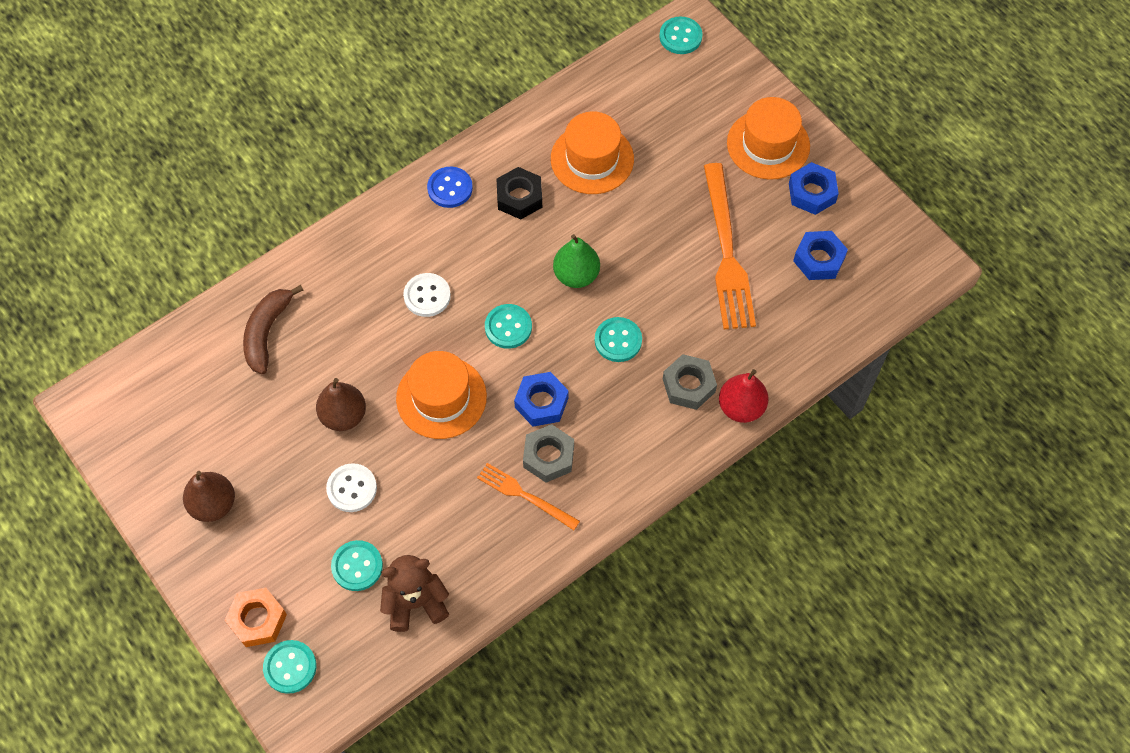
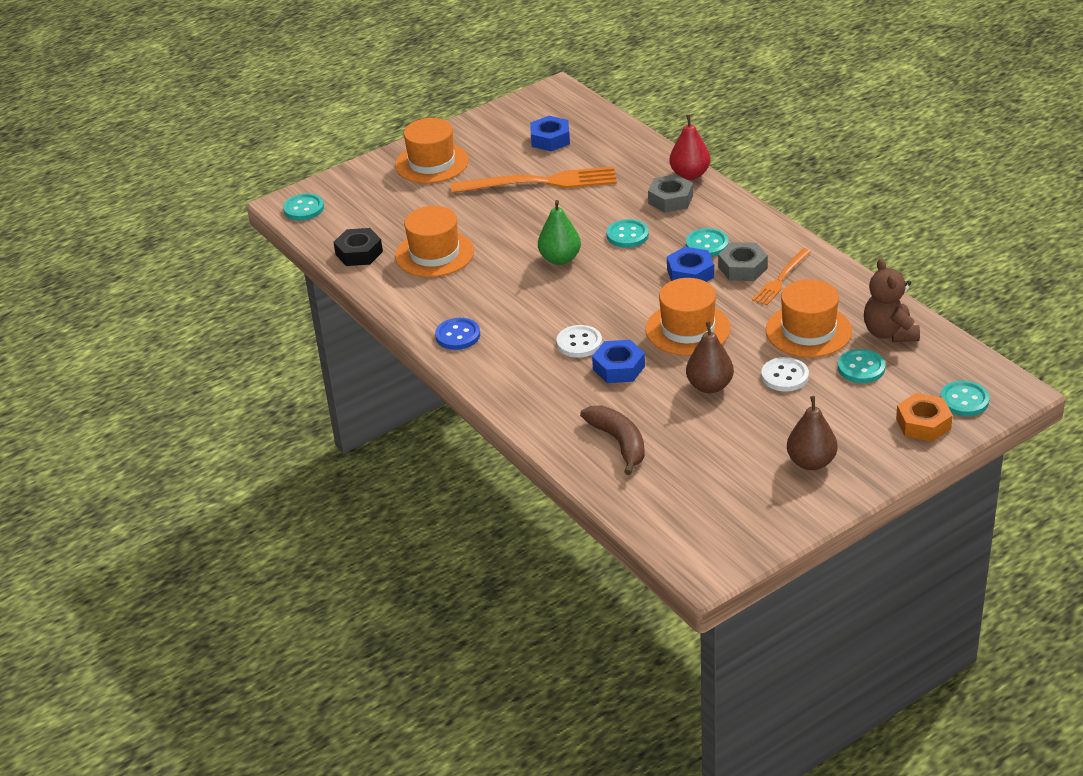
camera: 85 degrees left, 25 degrees down
(267, 332) = (619, 443): brown banana -> brown banana turned 135 degrees counterclockwise
(427, 518) = (808, 331): none -> orange hat
(508, 327) = (614, 294): turquoise button -> turquoise button (707, 244)
(519, 197) = (473, 293): black nut -> black nut (359, 253)
(812, 193) = (484, 142): blue nut -> blue nut (619, 368)

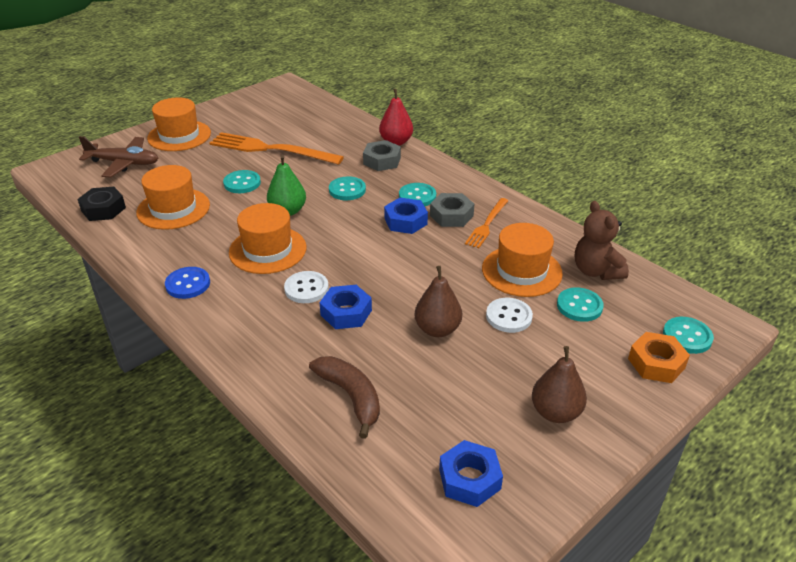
camera: 10 degrees left, 0 degrees up
(303, 208) = (60, 173): turquoise button -> turquoise button (242, 183)
(372, 198) = (123, 163): none -> brown plane
(540, 182) = (271, 149): orange fork -> orange fork turned 150 degrees counterclockwise
(550, 139) = (279, 117): blue nut -> blue nut (469, 479)
(687, 329) = (409, 272): orange hat -> orange hat (267, 250)

